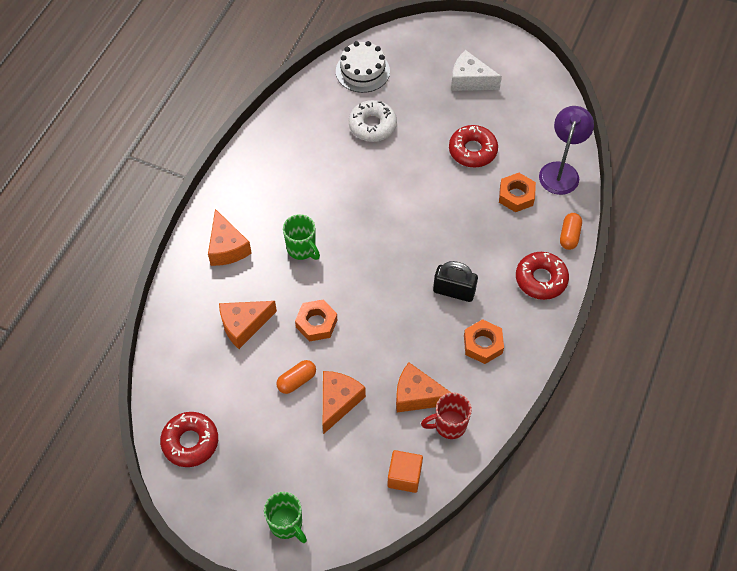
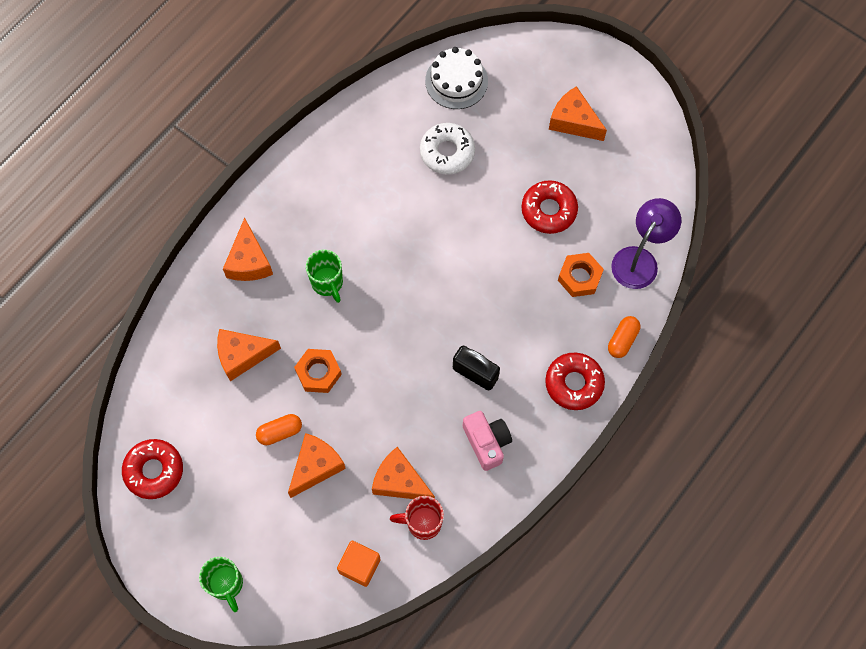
camera: 15 degrees right, 10 degrees up
(470, 80) = (573, 121): white cheese -> orange cheese
(483, 344) = (487, 442): orange nut -> pink camera

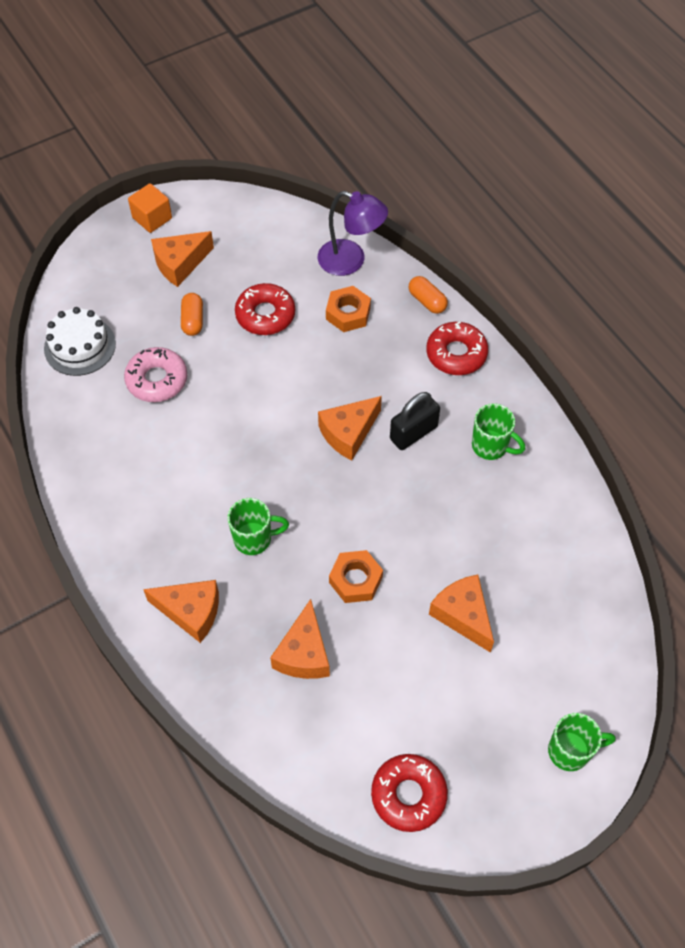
camera: 70 degrees left, 10 degrees down
(280, 432) = (410, 640): orange capsule -> orange capsule (193, 320)
(359, 566) = (587, 605): orange cube -> orange cube (152, 218)
(400, 481) = (506, 538): orange cheese -> orange cheese (348, 433)
(422, 523) = (558, 531): red mug -> none
(447, 152) = (157, 380): white donut -> pink donut
(487, 442) = (491, 446): pink camera -> green mug
(639, 259) = (351, 261): purple lamp -> purple lamp turned 150 degrees clockwise

